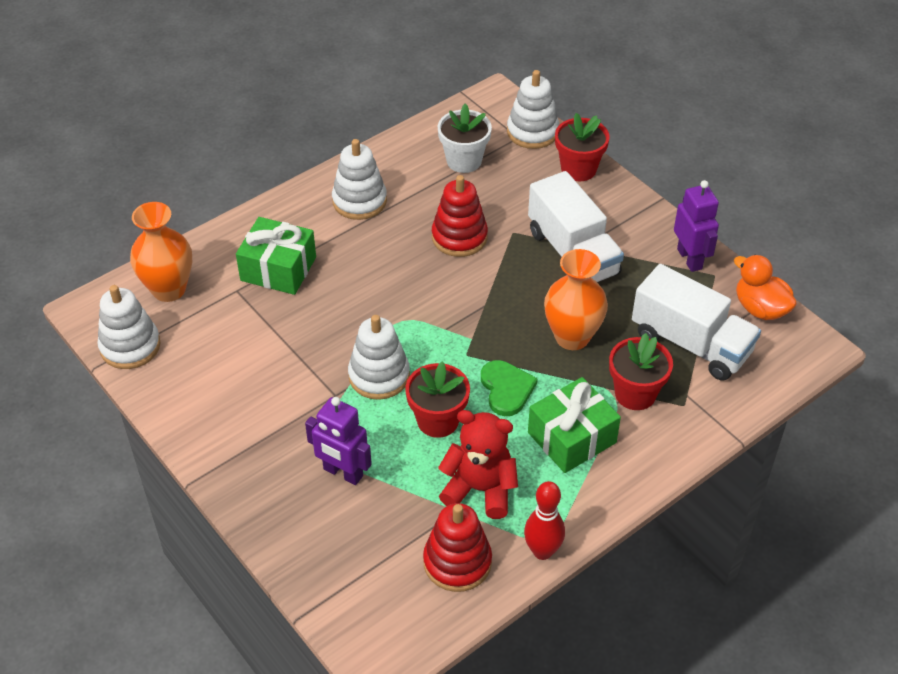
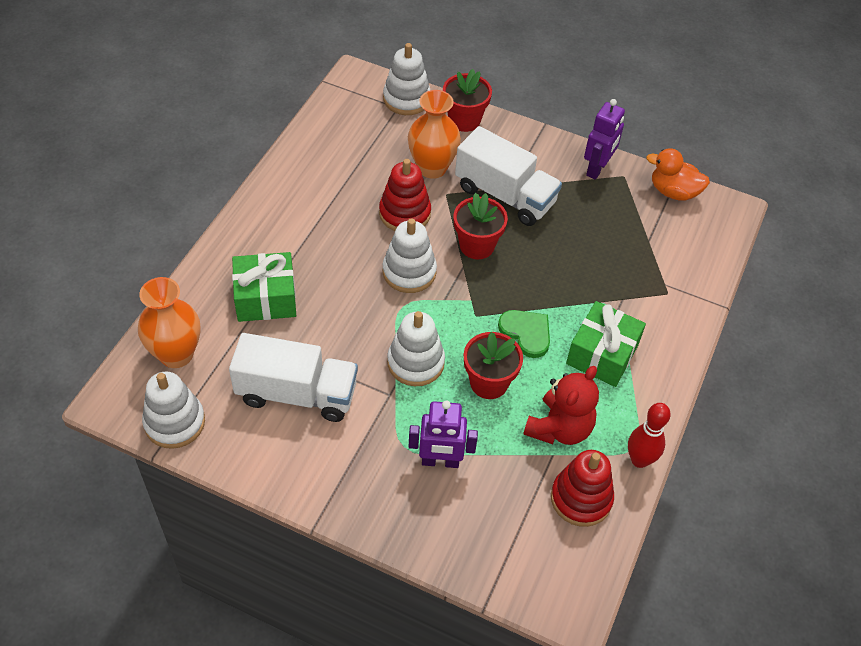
camera: 30 degrees left, 5 degrees up
(359, 201) = (298, 210): white stacking toy -> white stacking toy (409, 272)
(464, 161) = (365, 143): white flower pot -> none
(480, 489) = (559, 428): red teddy bear -> red teddy bear turned 135 degrees clockwise
(572, 337) = (549, 268): orange vase -> orange vase (432, 168)
(635, 394) = (626, 298): red flower pot -> red flower pot (477, 245)
(690, 259) = (597, 168): purple robot -> purple robot turned 75 degrees clockwise
(691, 343) = (641, 240): white truck -> white truck (297, 393)

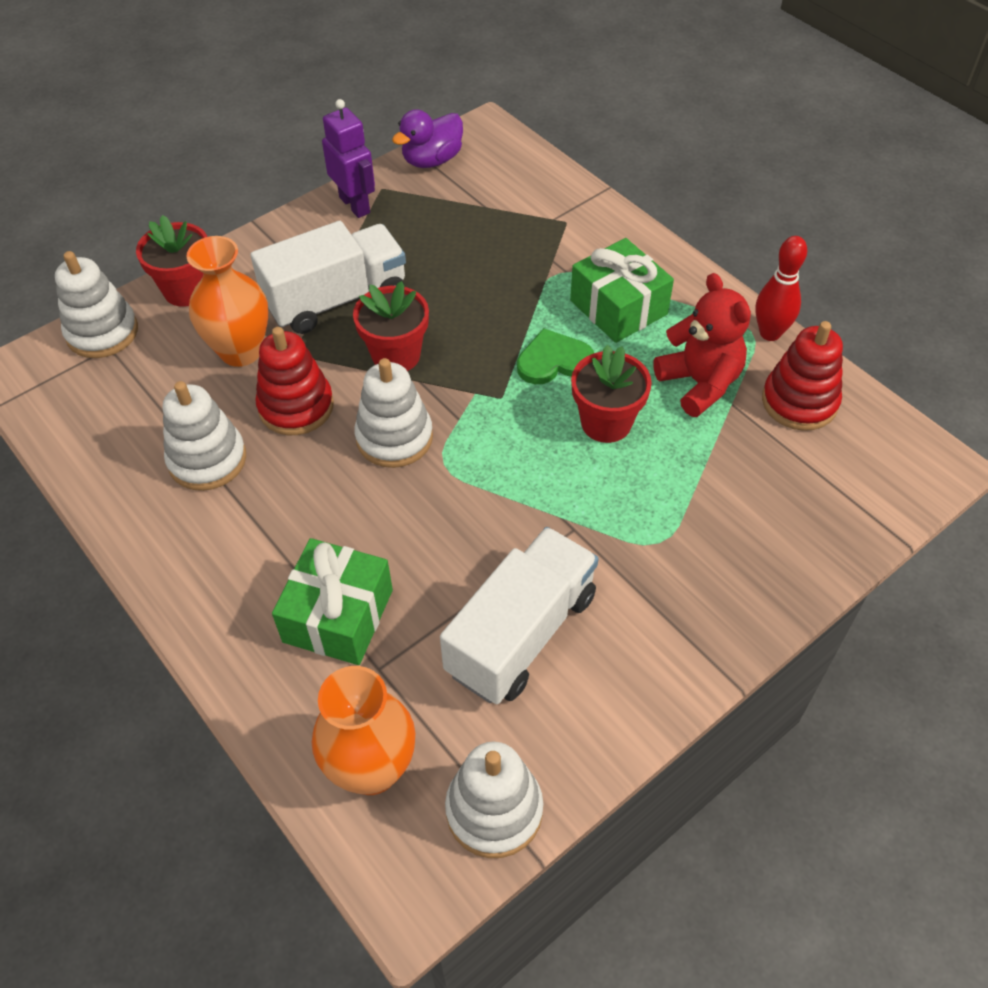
camera: 60 degrees left, 0 degrees up
(415, 362) = (539, 483): white stacking toy -> white stacking toy (207, 459)
(440, 461) = (696, 513): purple robot -> none
(673, 192) = (432, 160): orange duck -> purple duck

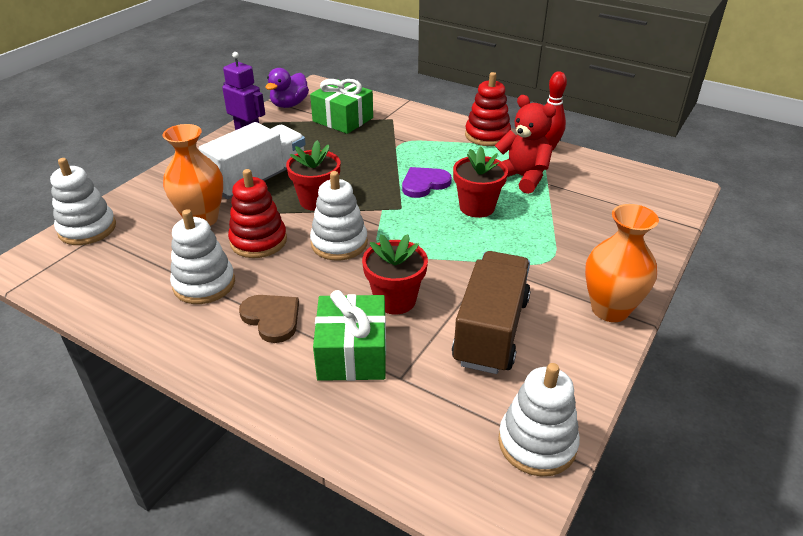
camera: 20 degrees left, 15 degrees down
(186, 290) = (145, 194): red flower pot -> red flower pot (395, 300)
(266, 535) = (272, 318): none -> brown heart
(372, 769) = (430, 443): orange vase -> orange vase (610, 309)
(521, 633) = (491, 331): white truck -> brown truck
(553, 360) = (424, 184): green heart -> purple heart
(618, 307) = (449, 152): green gift -> green gift (343, 119)
(799, 402) = (586, 175): red stacking toy -> red stacking toy (487, 135)

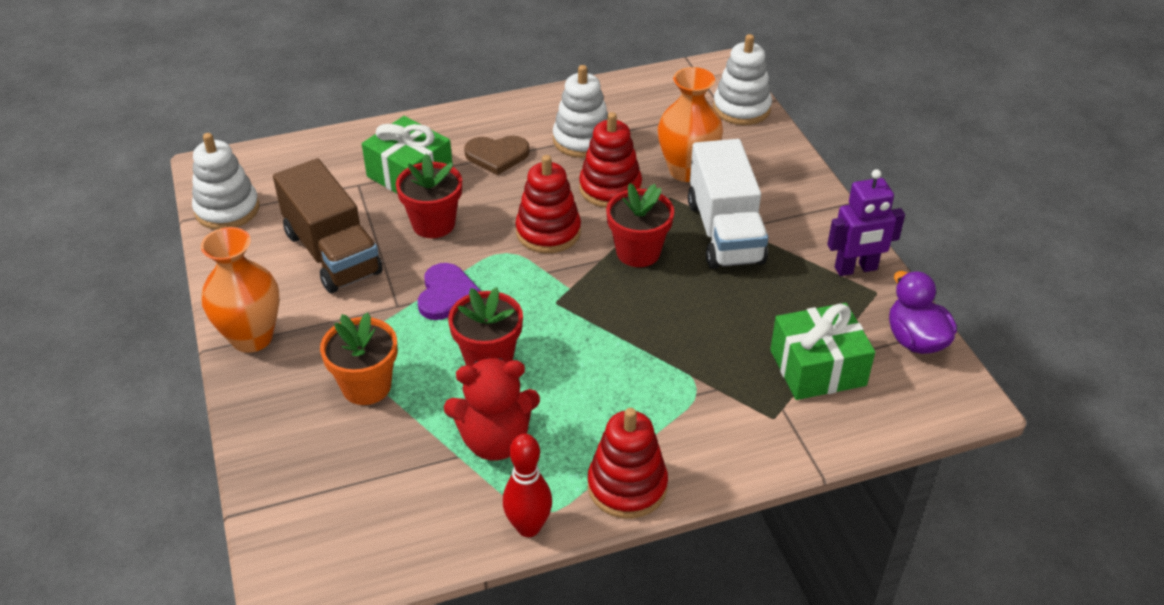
camera: 130 degrees right, 5 degrees up
(339, 243) = (548, 232): white stacking toy -> red stacking toy
(424, 184) = (580, 347): purple heart -> purple heart (446, 294)
(561, 236) = (366, 386): none -> orange flower pot

